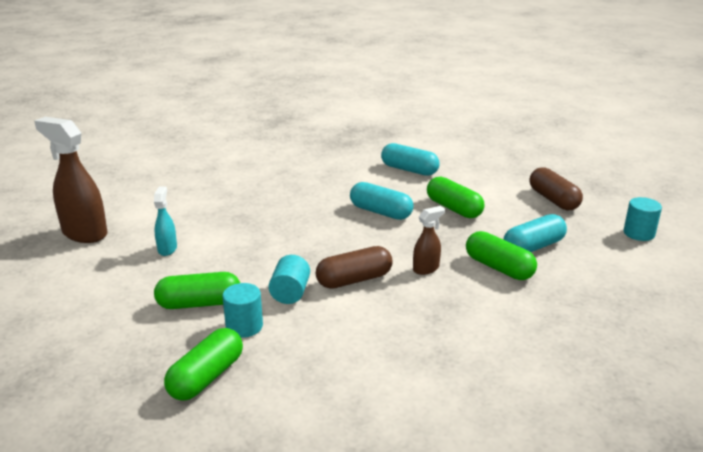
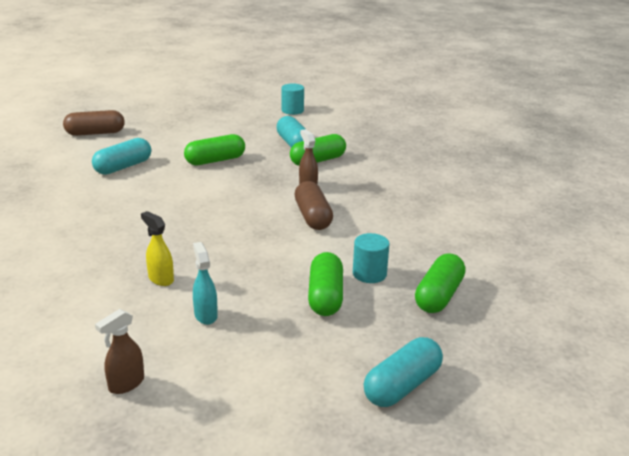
camera: 80 degrees left, 0 degrees up
(84, 233) = (126, 384): brown spray bottle -> brown spray bottle, size x0.52
(167, 249) = (205, 315): turquoise spray bottle -> turquoise spray bottle turned 60 degrees clockwise
(206, 377) = (439, 296): green capsule -> green capsule turned 75 degrees clockwise
(219, 221) = (160, 279): none -> yellow spray bottle
(290, 293) = (323, 248): turquoise cylinder -> none
(380, 212) = (200, 191): turquoise capsule -> turquoise capsule (402, 386)
(553, 200) = (226, 124): brown capsule -> brown capsule (95, 133)

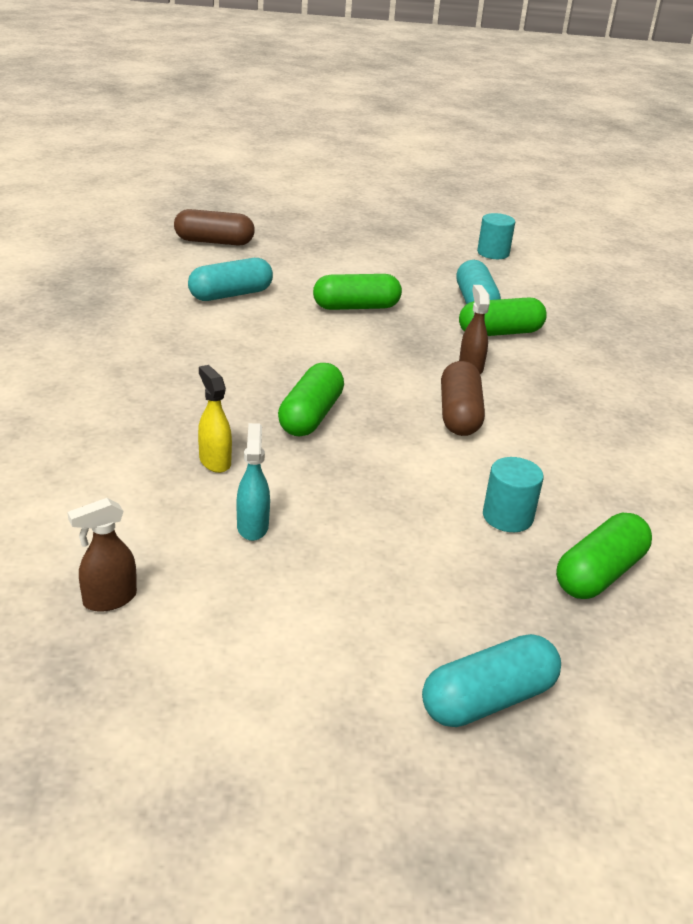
camera: 15 degrees right, 5 degrees up
(325, 296) = (429, 537): green capsule -> green capsule (310, 416)

